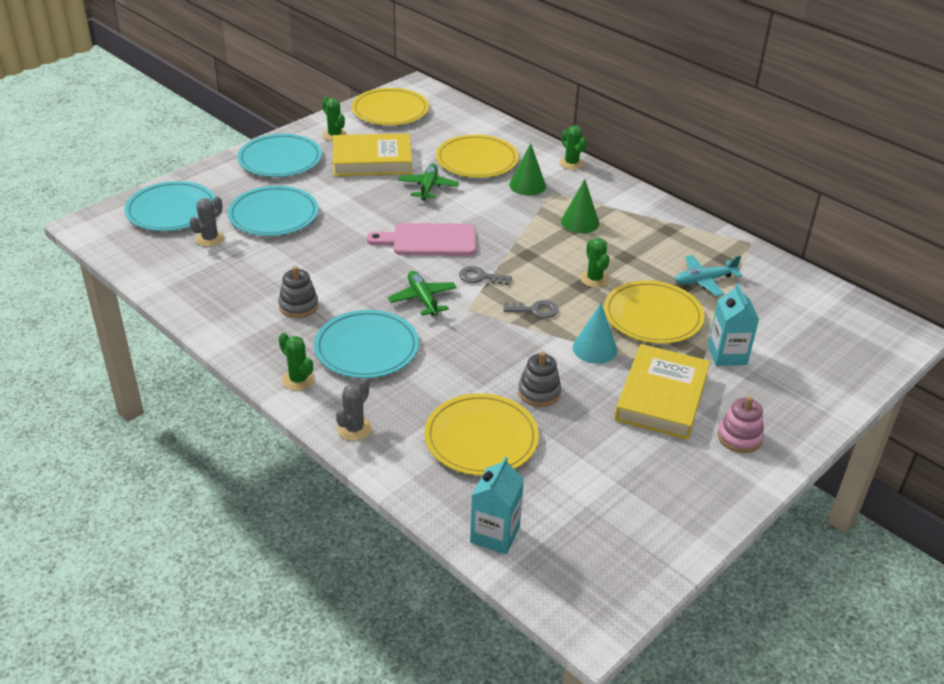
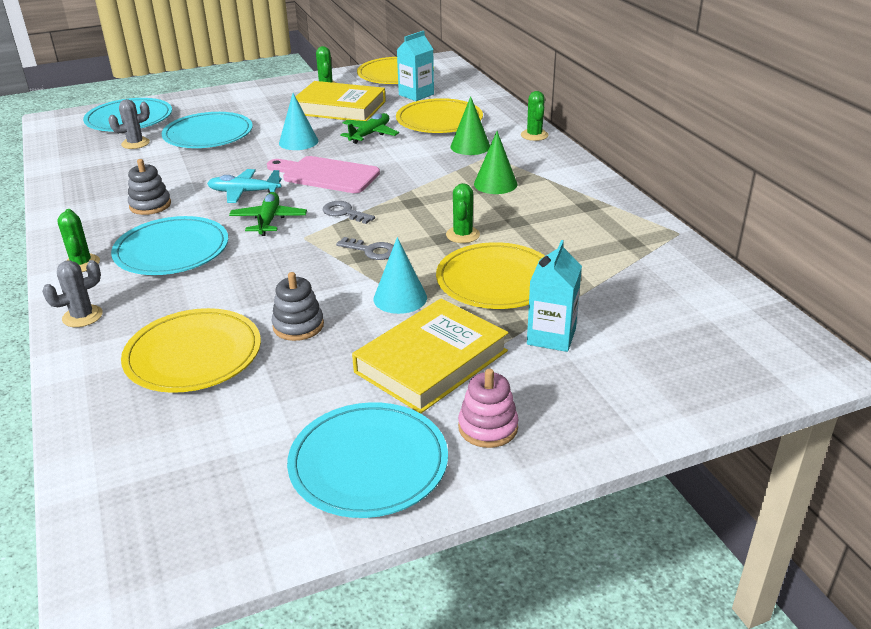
camera: 25 degrees right, 5 degrees down
(280, 159) = (259, 96): turquoise plate -> turquoise plate (368, 463)
(370, 208) = (298, 142): none -> turquoise cone
(495, 534) = (105, 454): turquoise carton -> turquoise carton (416, 94)
(704, 280) = (589, 258): turquoise plane -> turquoise plane (244, 192)

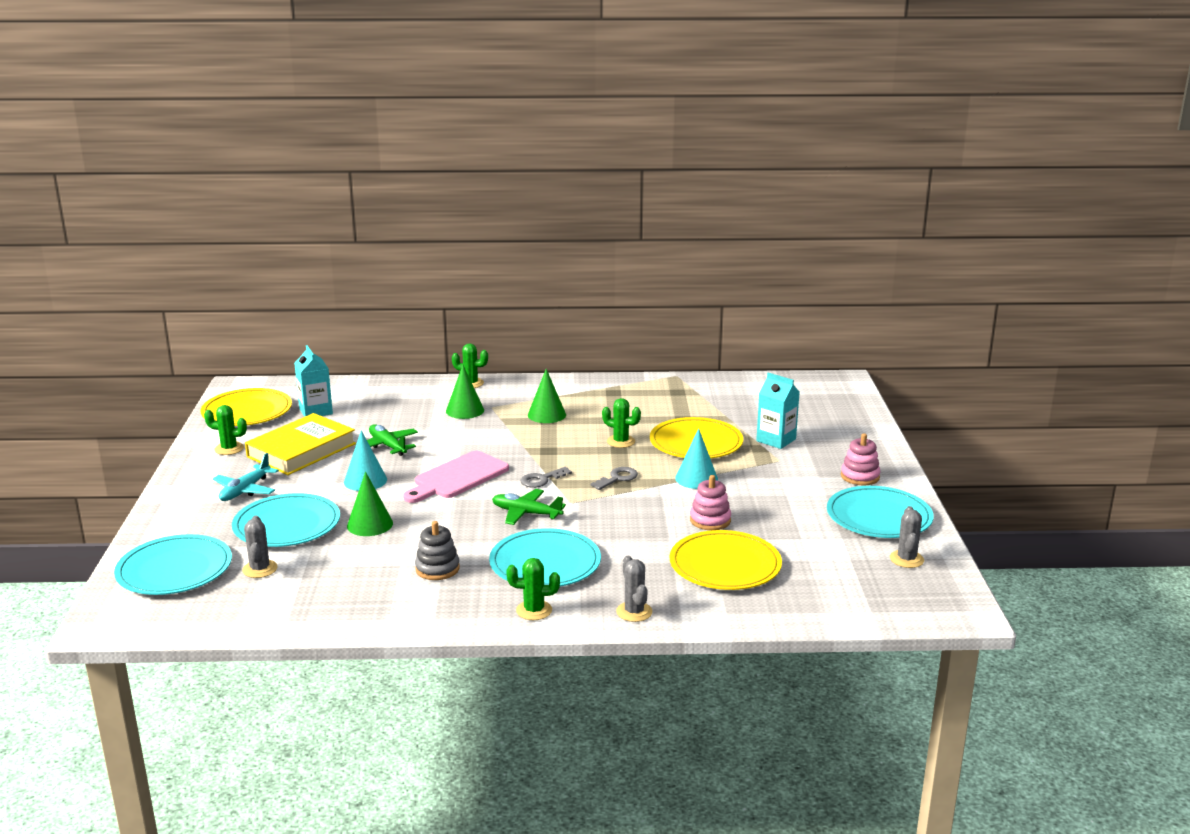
camera: 70 degrees left, 10 degrees down
(220, 162) = (370, 524): none -> green cone
(244, 192) = (456, 519): turquoise plane -> turquoise plane (245, 490)
(248, 508) = (906, 559): none -> grey cactus
(298, 326) = (710, 520): grey stacking toy -> pink stacking toy
(431, 361) = (783, 481): yellow book -> none
(439, 120) = (392, 412): yellow plate -> none

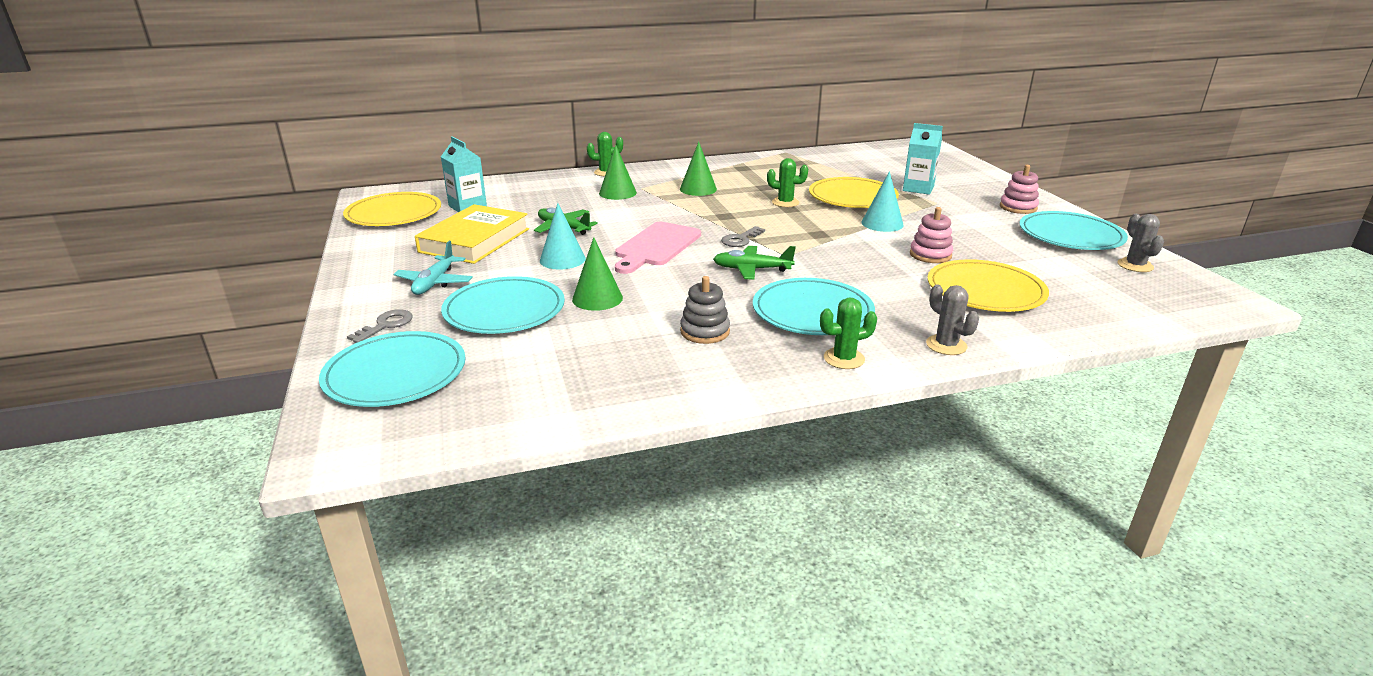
camera: 15 degrees left, 5 degrees up
(229, 449) = (393, 247): green cactus -> none
(260, 569) = (502, 359): grey cactus -> none
(617, 478) = (811, 231): grey key -> grey key (386, 325)

